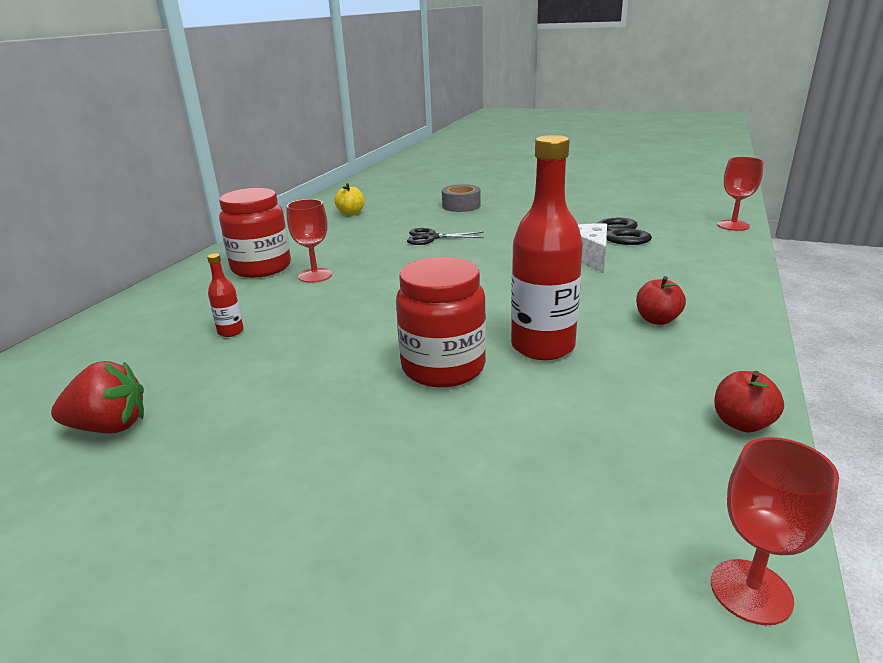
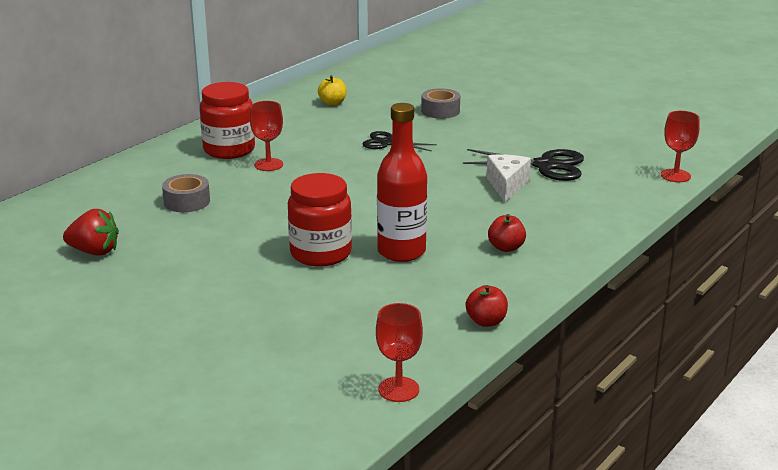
camera: 15 degrees right, 0 degrees up
(230, 331) = (187, 201): red bottle -> grey tape

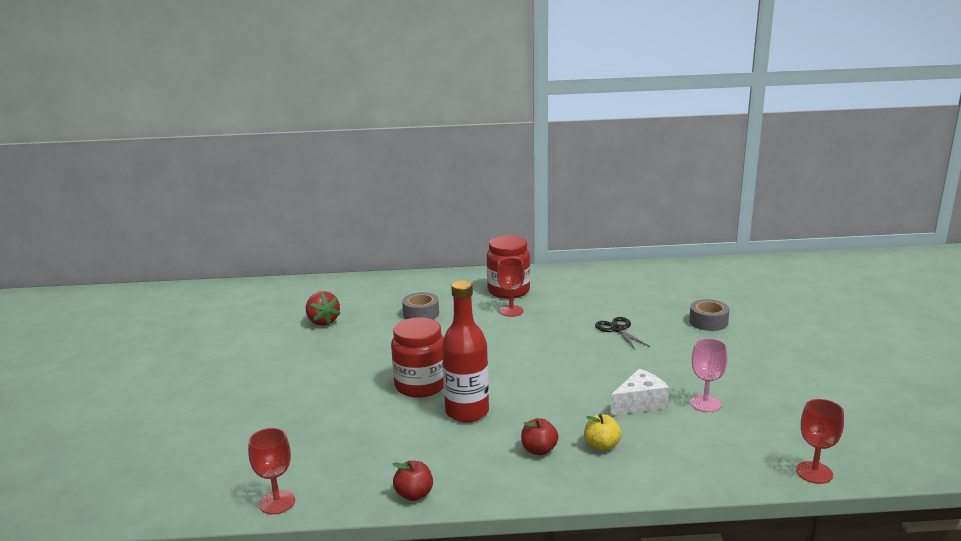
camera: 50 degrees right, 5 degrees down
(332, 103) = (638, 285): yellow apple -> yellow apple (601, 446)
(545, 166) = (705, 403): black scissors -> pink goblet

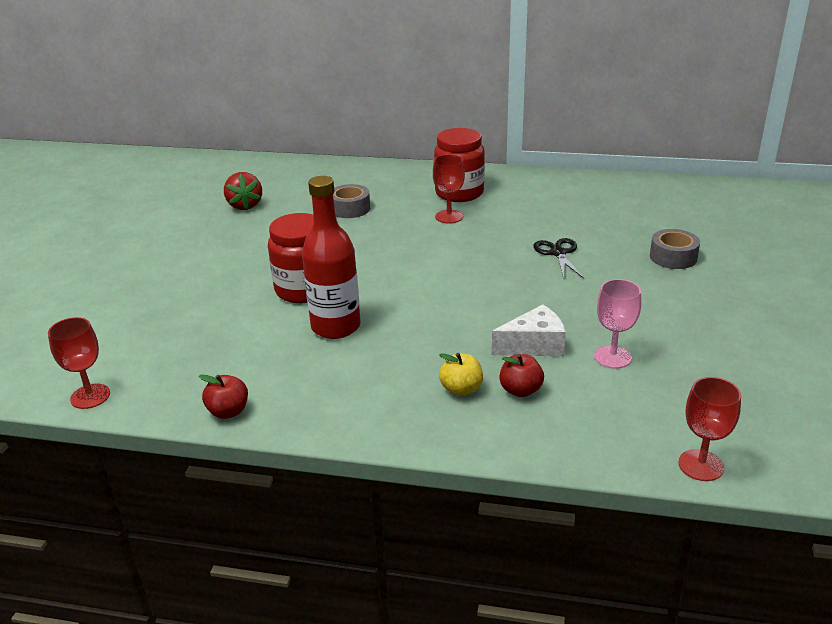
camera: 15 degrees right, 10 degrees up
(539, 450) = (388, 383): red apple -> red apple (520, 390)

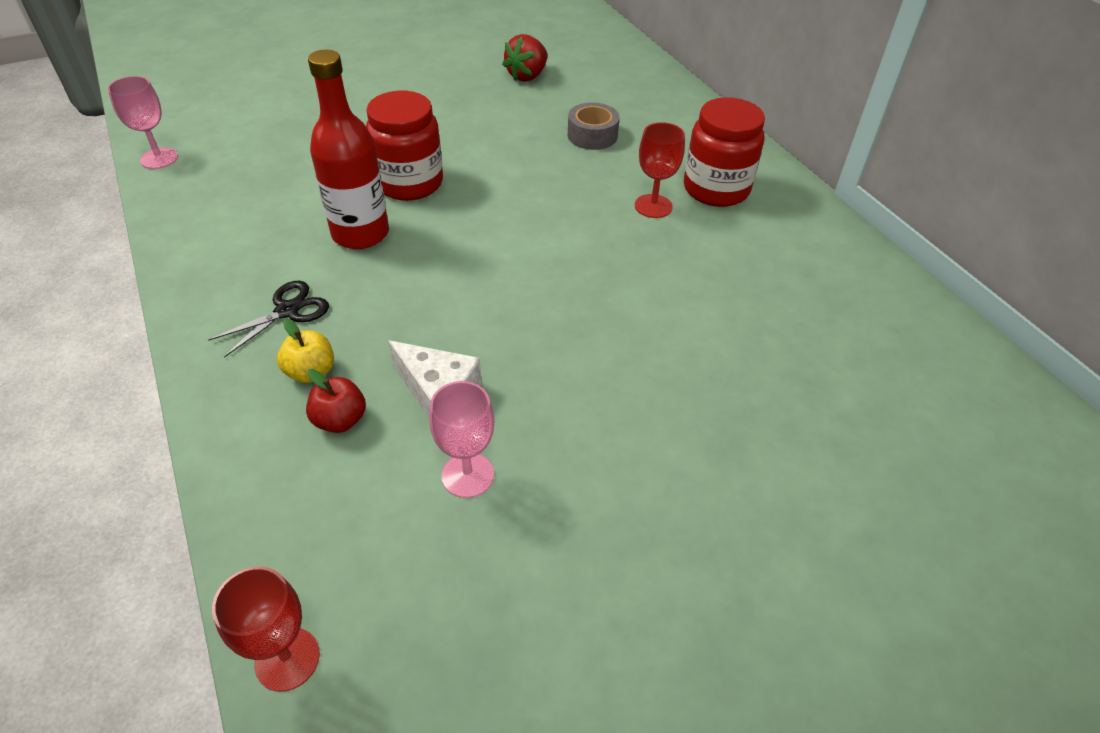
camera: 50 degrees right, 15 degrees up
(90, 396) = (159, 158): red goblet -> pink goblet
(228, 411) = (180, 239): red apple -> none
(558, 253) = (665, 327): black scissors -> black scissors (287, 311)
(673, 257) = (772, 442): grey tape -> none

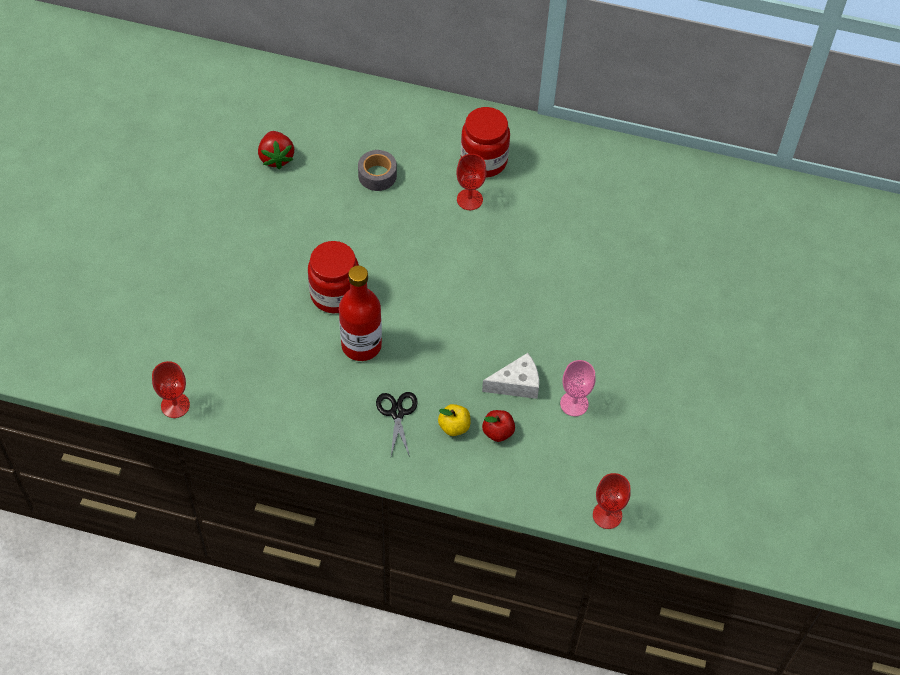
camera: 50 degrees left, 10 degrees up
(159, 158) = (175, 405): pink goblet -> red goblet

